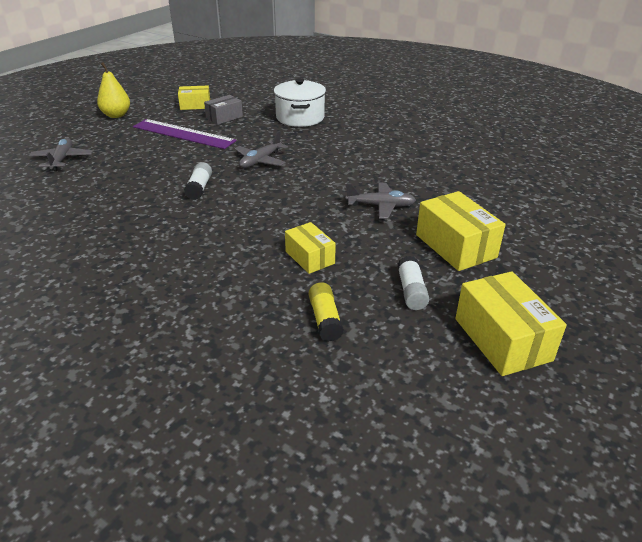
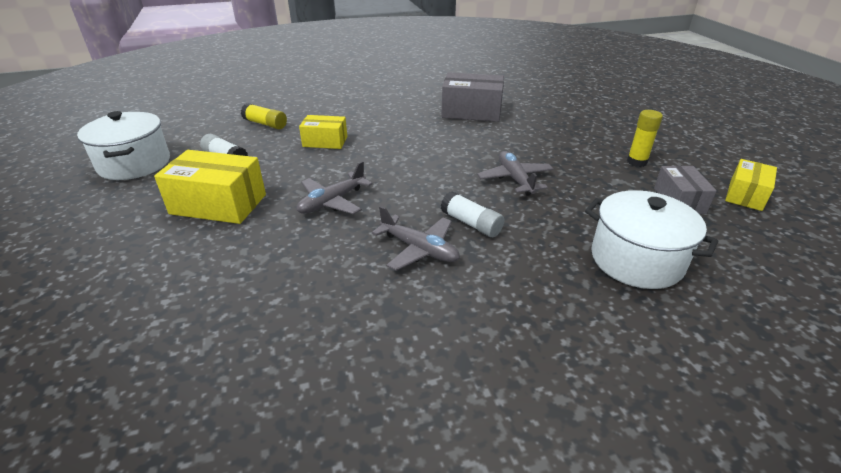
camera: 130 degrees right, 0 degrees up
(62, 159) = (616, 103): grey plane -> grey plane (419, 249)
(116, 115) = (729, 143): yellow pear -> none
(152, 214) = (471, 112): none -> grey box
(183, 134) = (637, 162): purple ruler -> yellow glue stick
(199, 188) = (492, 136): white glue stick -> white glue stick (471, 223)
(502, 339) = (134, 164): yellow box -> white pot

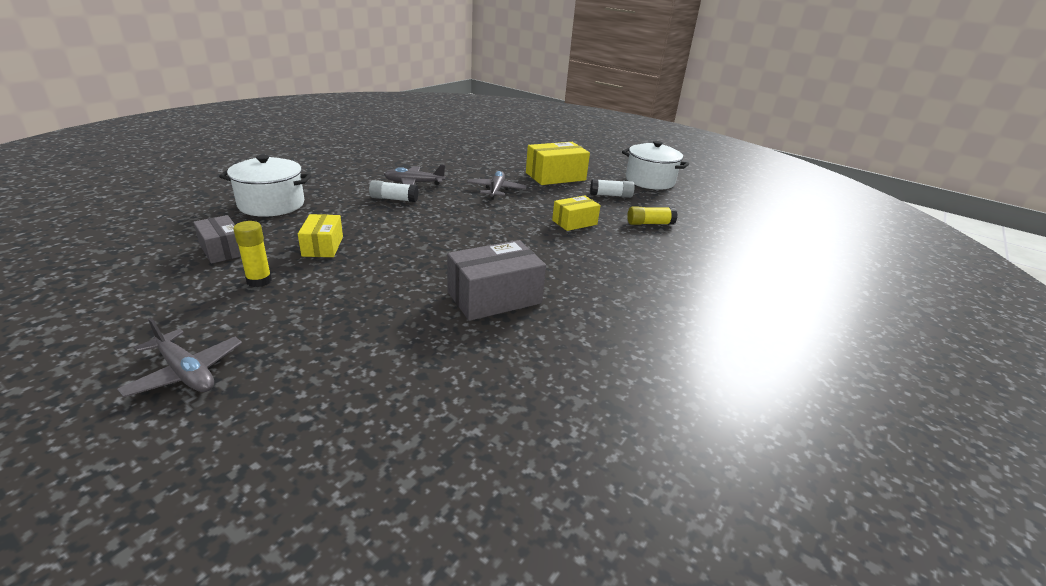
camera: 140 degrees right, 5 degrees down
(515, 179) = (382, 232): grey plane -> grey plane (186, 372)
(745, 195) = (142, 272): yellow box -> yellow box (322, 246)

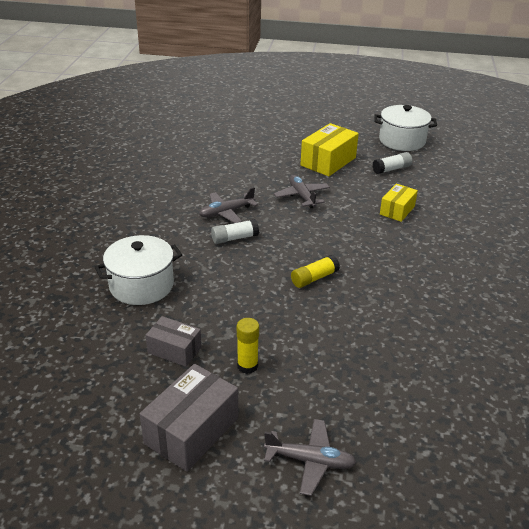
camera: 25 degrees left, 5 degrees up
(322, 246) = (247, 312): yellow box -> none
(494, 297) = (424, 307): grey box -> grey box (192, 431)
(650, 223) = (448, 190): yellow glue stick -> yellow glue stick (314, 278)

